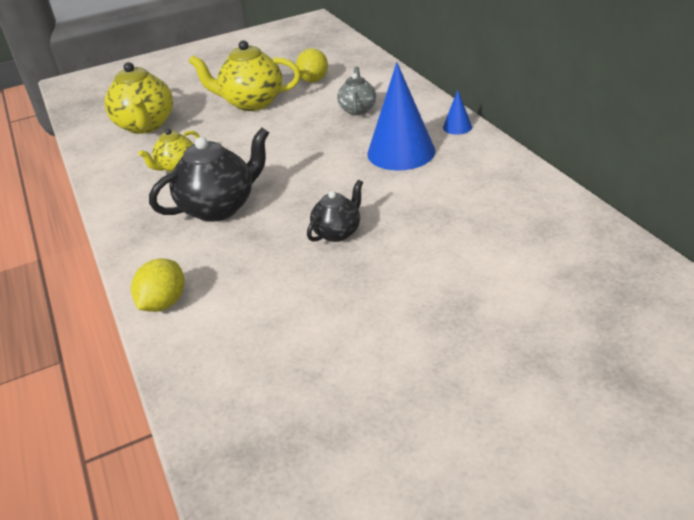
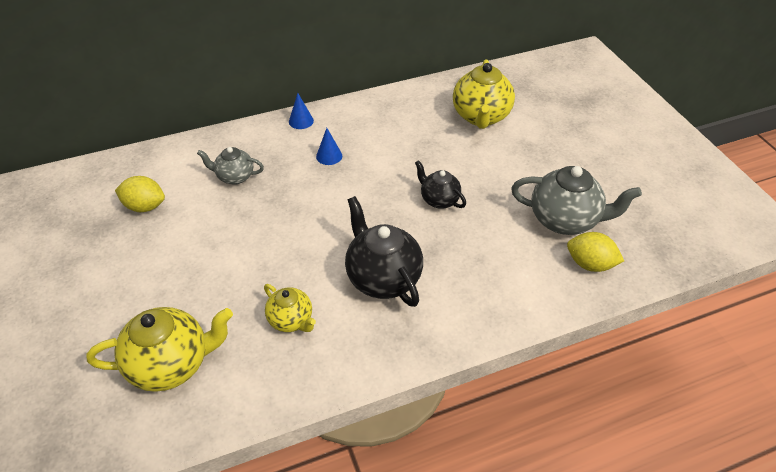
camera: 90 degrees left, 10 degrees up
(164, 303) = (519, 307): yellow lemon -> yellow lemon (590, 264)
(251, 103) = (170, 259): yellow teapot -> yellow teapot (481, 117)
(307, 344) = (565, 220): none -> grey teapot
(401, 152) = (329, 156): blue cone -> blue cone, size x0.45

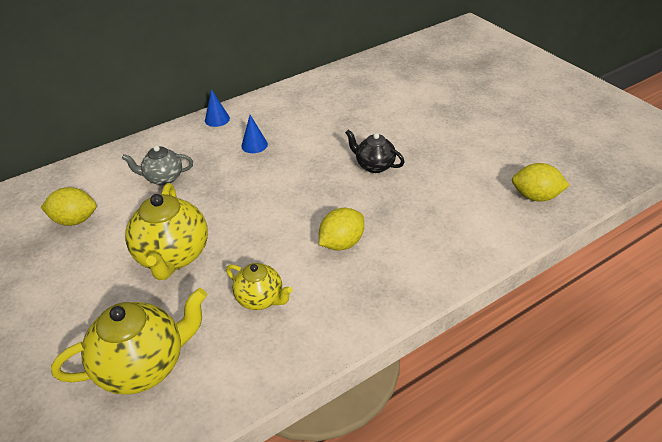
camera: 10 degrees left, 5 degrees down
(382, 278) = (342, 243): black teapot -> yellow lemon
(481, 117) = (390, 90): yellow teapot -> yellow teapot (173, 256)
(565, 220) = (499, 163): grey teapot -> none

